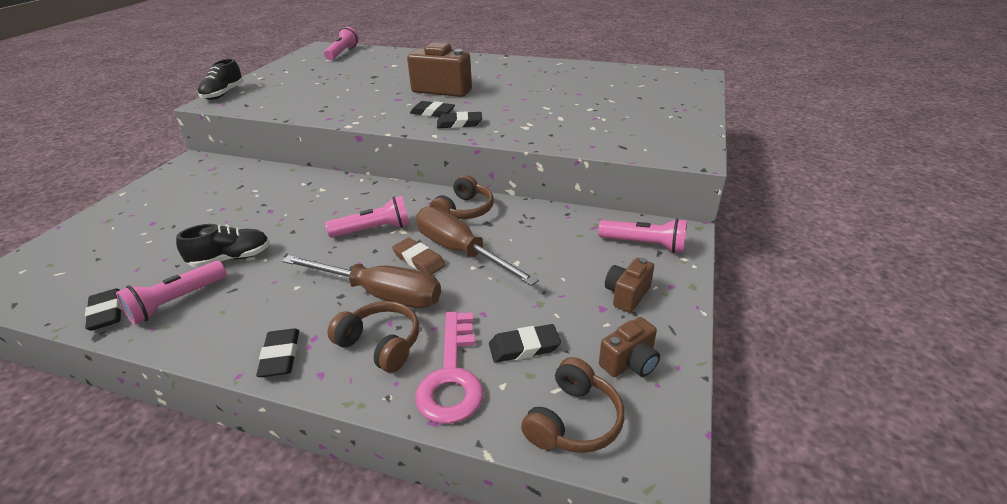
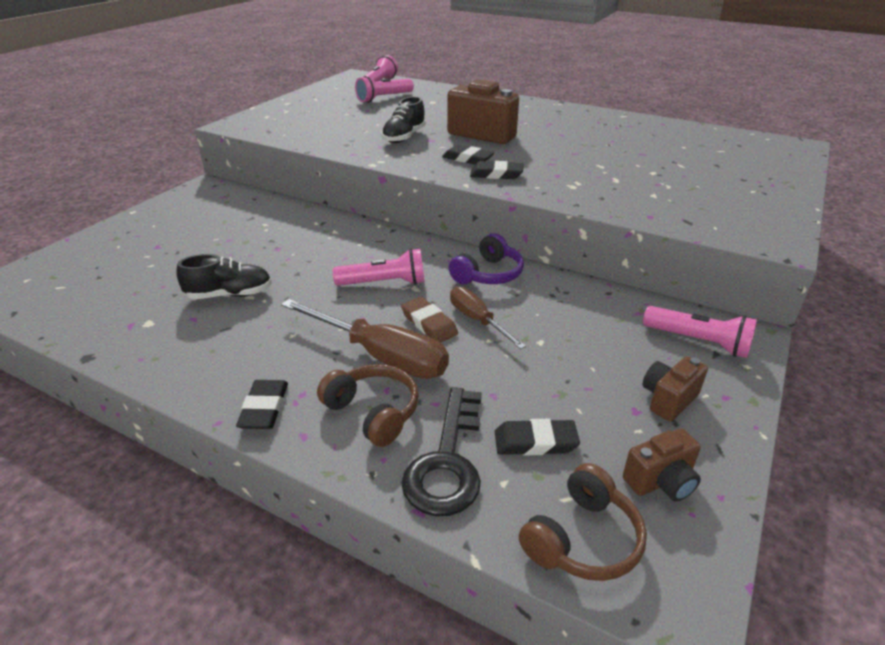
camera: 10 degrees right, 0 degrees up
(107, 313) = (99, 334): black eraser -> none
(176, 301) = (168, 333): pink flashlight -> pink flashlight (384, 98)
(223, 94) = (247, 117): black shoe -> black shoe (404, 137)
(452, 376) = (447, 461): pink key -> black key
(460, 251) = (477, 320): brown screwdriver -> brown screwdriver, size x0.60
(464, 210) = (488, 274): brown headphones -> purple headphones

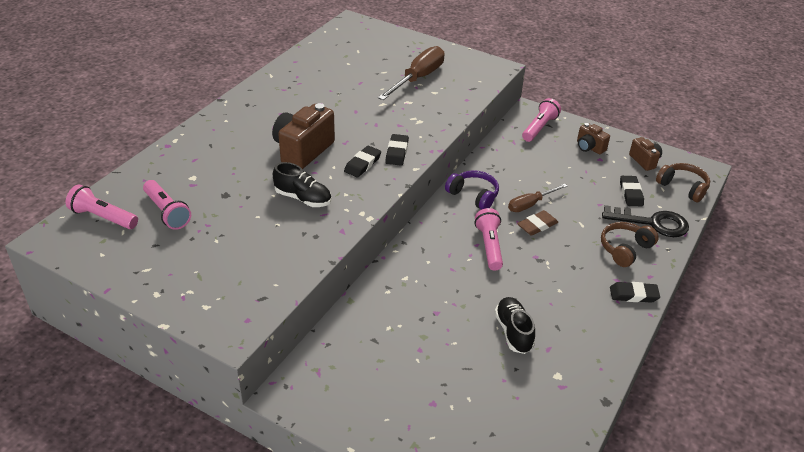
camera: 90 degrees left, 5 degrees up
(381, 356) = (574, 247): brown screwdriver -> brown screwdriver (418, 78)

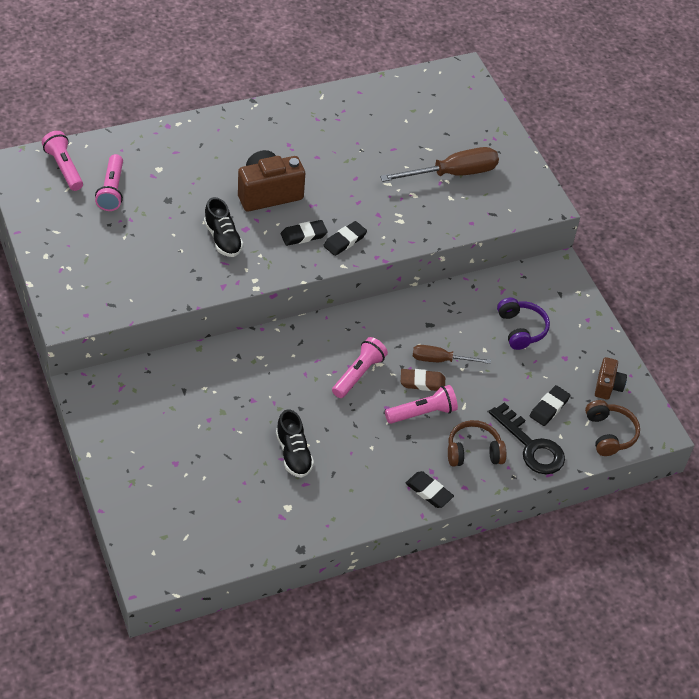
camera: 35 degrees right, 10 degrees up
(473, 195) = (399, 321): purple headphones -> purple headphones (521, 329)
(513, 332) = (293, 454): black shoe -> black shoe turned 135 degrees clockwise
(539, 128) = (546, 291): pink flashlight -> pink flashlight (422, 413)
(589, 147) = (570, 340): brown camera -> none

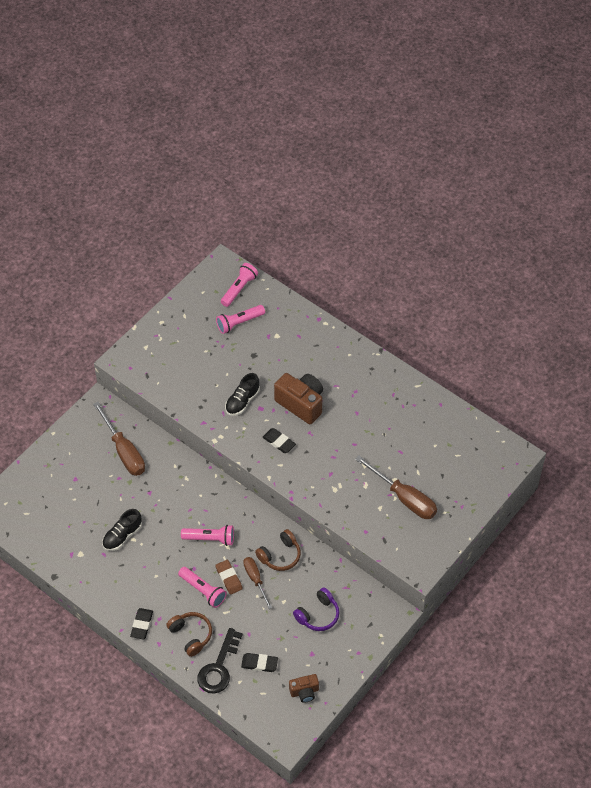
camera: 65 degrees right, 5 degrees up
(174, 396) = (124, 451): none -> brown screwdriver
(345, 241) = (291, 467): black eraser -> none
(609, 434) = (262, 711): brown headphones -> brown headphones (280, 555)

